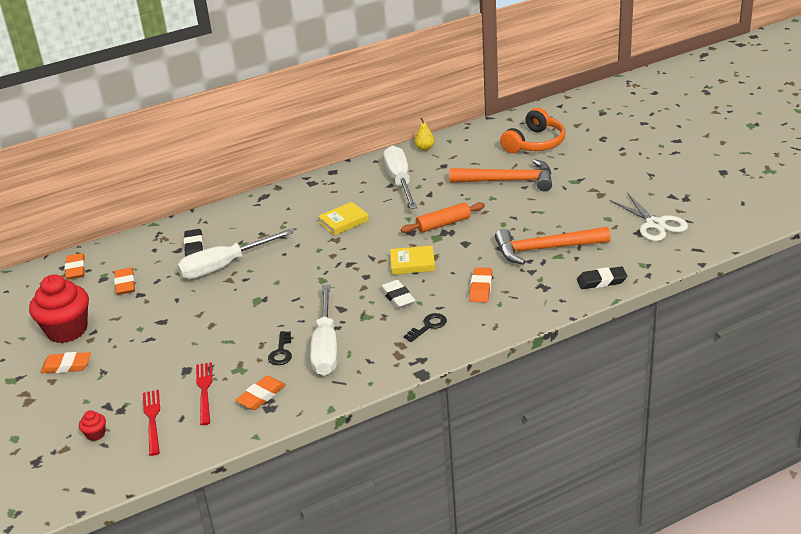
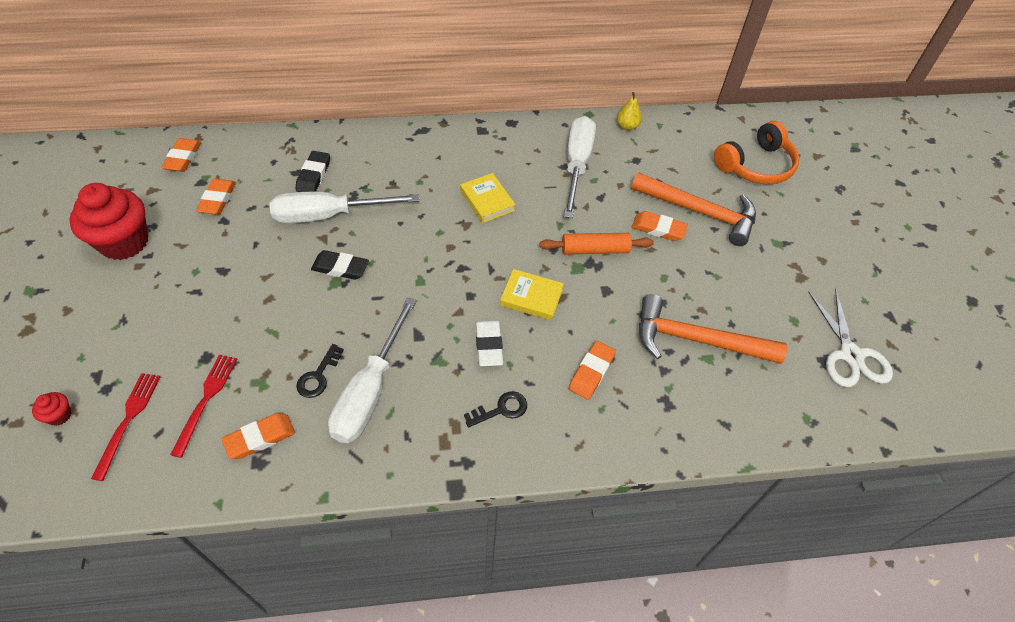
camera: 15 degrees right, 20 degrees up
(66, 366) = (93, 295): orange eraser -> orange eraser (658, 229)
(343, 221) = (487, 201): yellow book -> yellow book turned 75 degrees clockwise
(601, 281) = (743, 425): black eraser -> black eraser (340, 268)

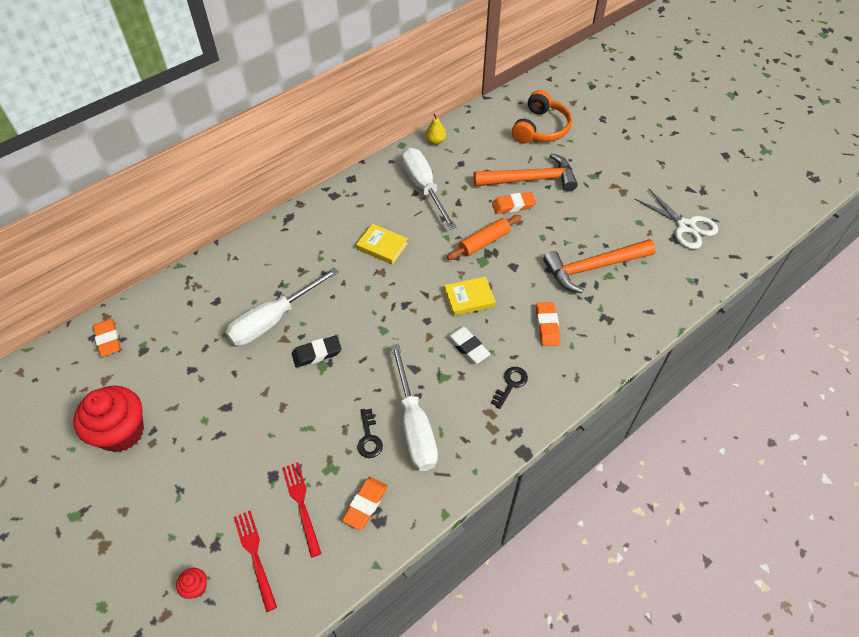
camera: 30 degrees left, 0 degrees up
(217, 199) = (170, 356): orange eraser -> none
(314, 175) = (233, 296): black eraser -> none

